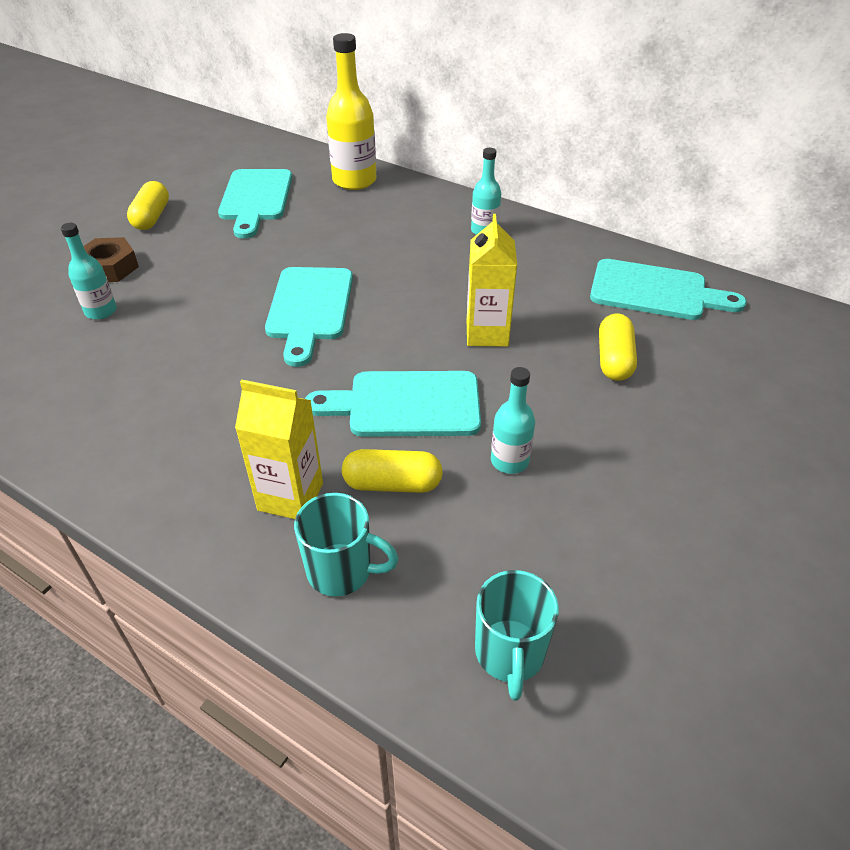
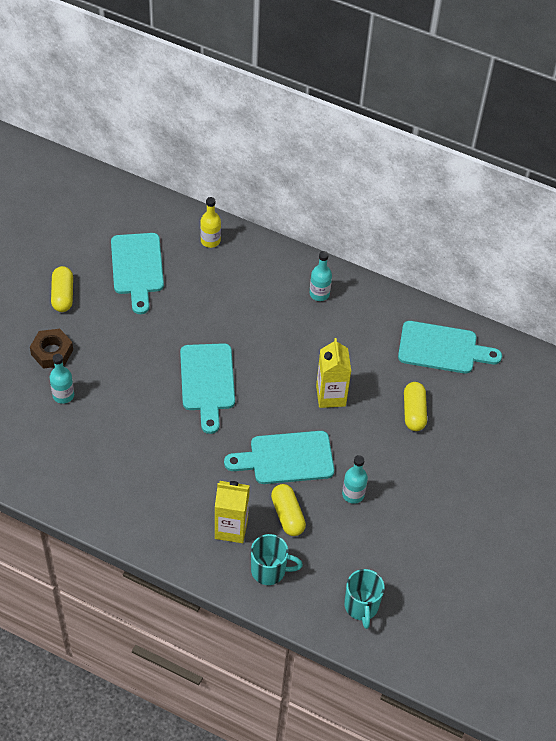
camera: 10 degrees left, 10 degrees up
(354, 181) = (210, 240): yellow bottle -> yellow bottle, size x0.57
(392, 484) = (287, 515): yellow capsule -> yellow capsule turned 75 degrees clockwise

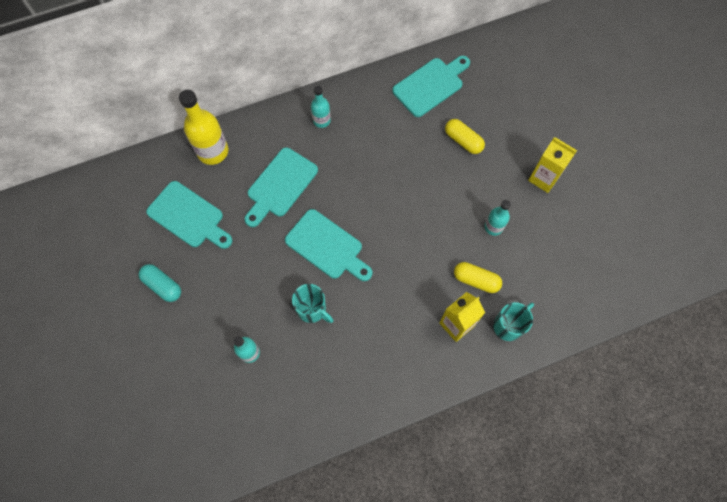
camera: 45 degrees left, 15 degrees up
(52, 352) = (205, 332): brown nut -> none
(63, 295) = (162, 285): yellow capsule -> turquoise capsule
(210, 240) = (212, 151): yellow bottle -> yellow bottle, size x1.76
(286, 458) = (431, 245): turquoise cutting board -> turquoise cutting board (280, 185)
(331, 396) = (407, 179): yellow carton -> yellow carton (543, 178)
(361, 606) = (580, 290): turquoise mug -> turquoise mug (312, 309)

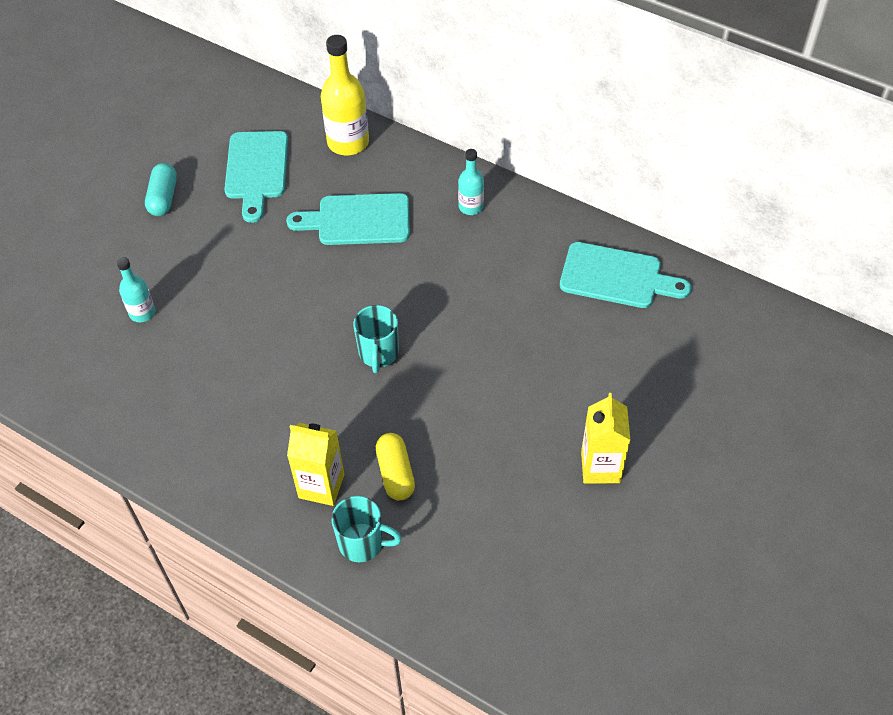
camera: 55 degrees right, 15 degrees down
(312, 309) = (233, 336): turquoise mug -> turquoise mug (378, 354)
(327, 246) = (319, 304): turquoise cutting board -> none
(463, 141) = (572, 352): yellow capsule -> none
(493, 227) = (483, 451): turquoise bottle -> none

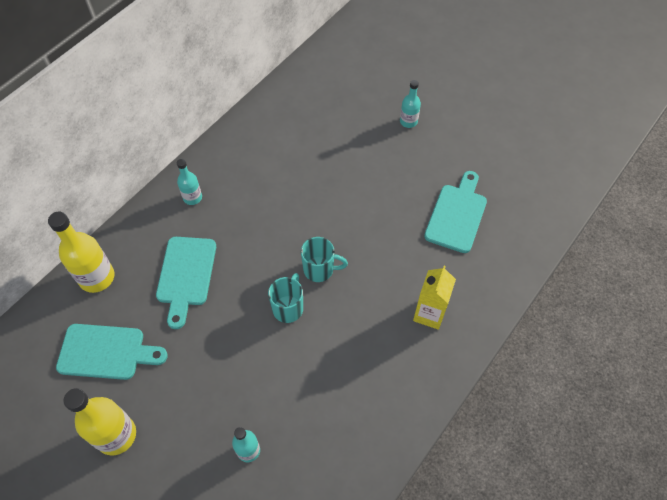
camera: 85 degrees left, 5 degrees up
(163, 198) = (116, 435): turquoise capsule -> yellow bottle
(362, 543) = (475, 290): turquoise mug -> turquoise mug (288, 308)
(395, 473) = (422, 266): yellow capsule -> none
(600, 467) = (424, 152): yellow carton -> none
(616, 277) = (277, 121): turquoise cutting board -> turquoise cutting board (457, 215)
(657, 442) = (408, 121): none -> turquoise bottle

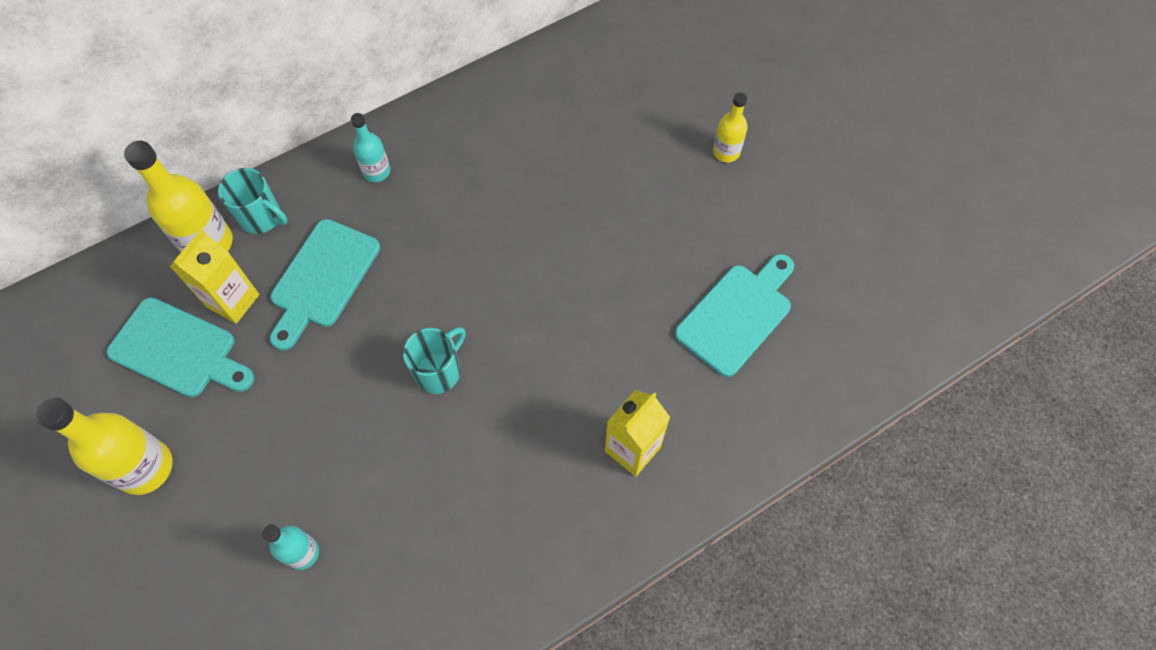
camera: 20 degrees right, 5 degrees up
(130, 308) = (233, 301): none -> yellow carton
(319, 269) = (505, 331): turquoise mug -> turquoise mug (262, 217)
(408, 121) = (726, 152): turquoise bottle -> yellow bottle

